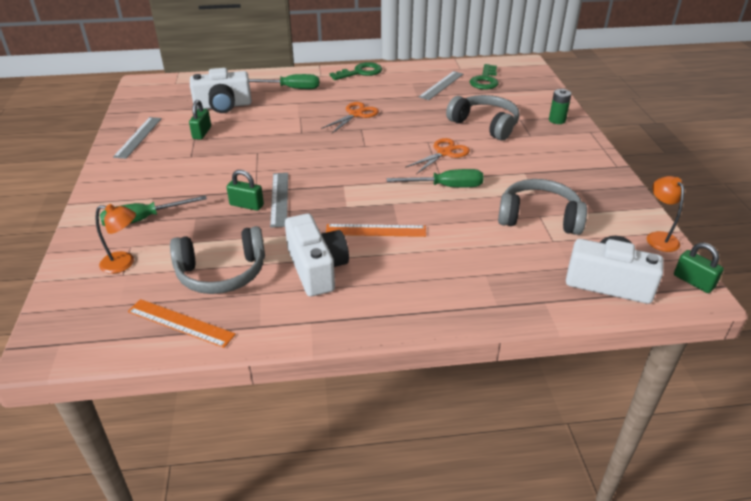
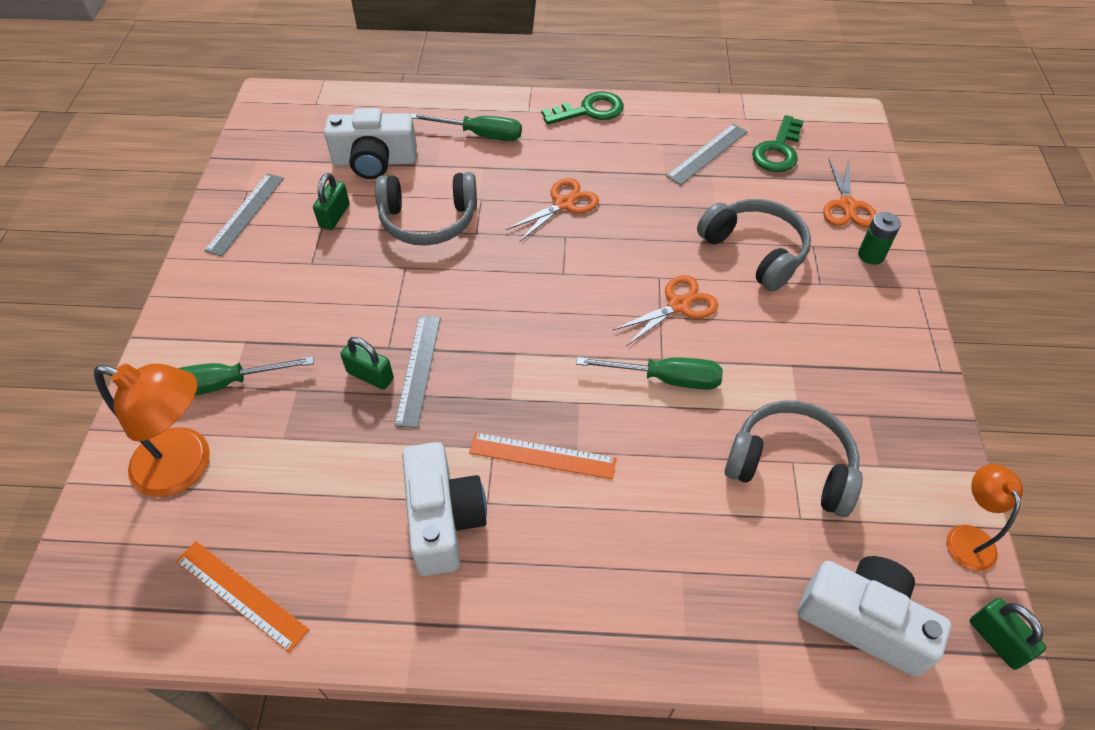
camera: 10 degrees right, 15 degrees up
(124, 263) = (186, 467): orange lamp -> orange lamp, size x1.72
(222, 273) = (312, 507): grey headphones -> grey headphones (428, 220)
(535, 100) = (847, 206): none -> orange scissors

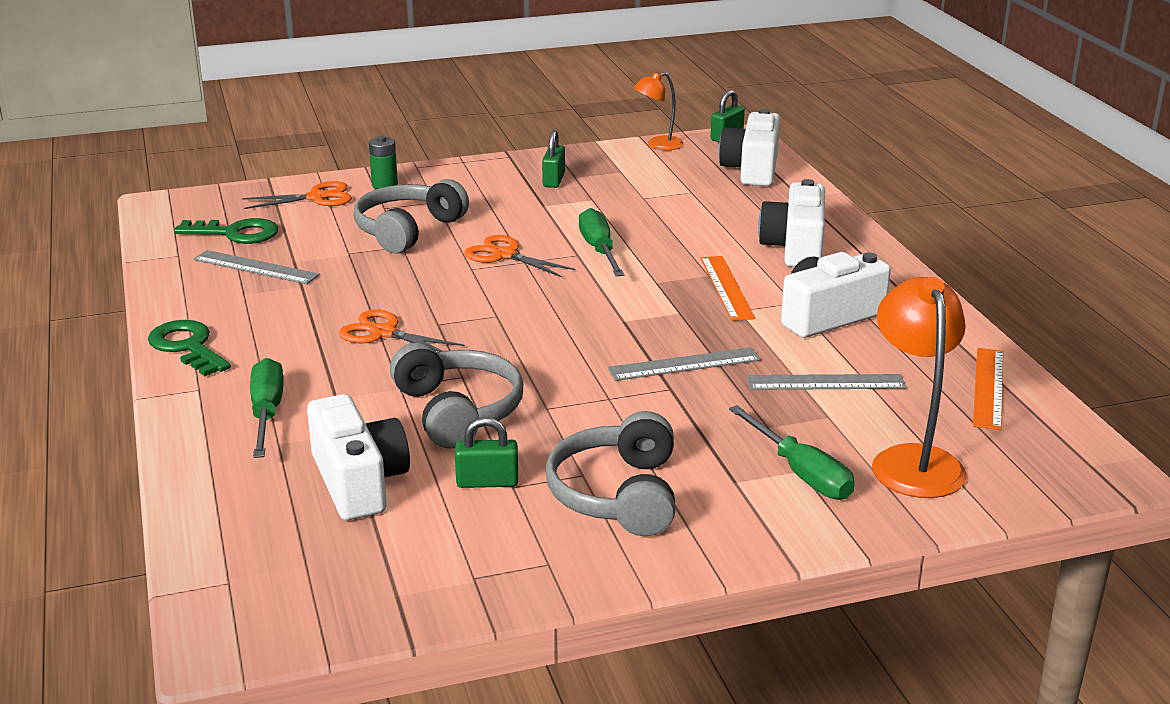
camera: 110 degrees left, 25 degrees down
(245, 213) = (524, 559): grey ruler -> grey ruler (826, 382)
(370, 376) = (714, 388): green padlock -> green padlock (554, 180)
(611, 563) = (795, 247): none -> white camera
(791, 466) = (648, 198): grey headphones -> grey headphones (617, 495)

